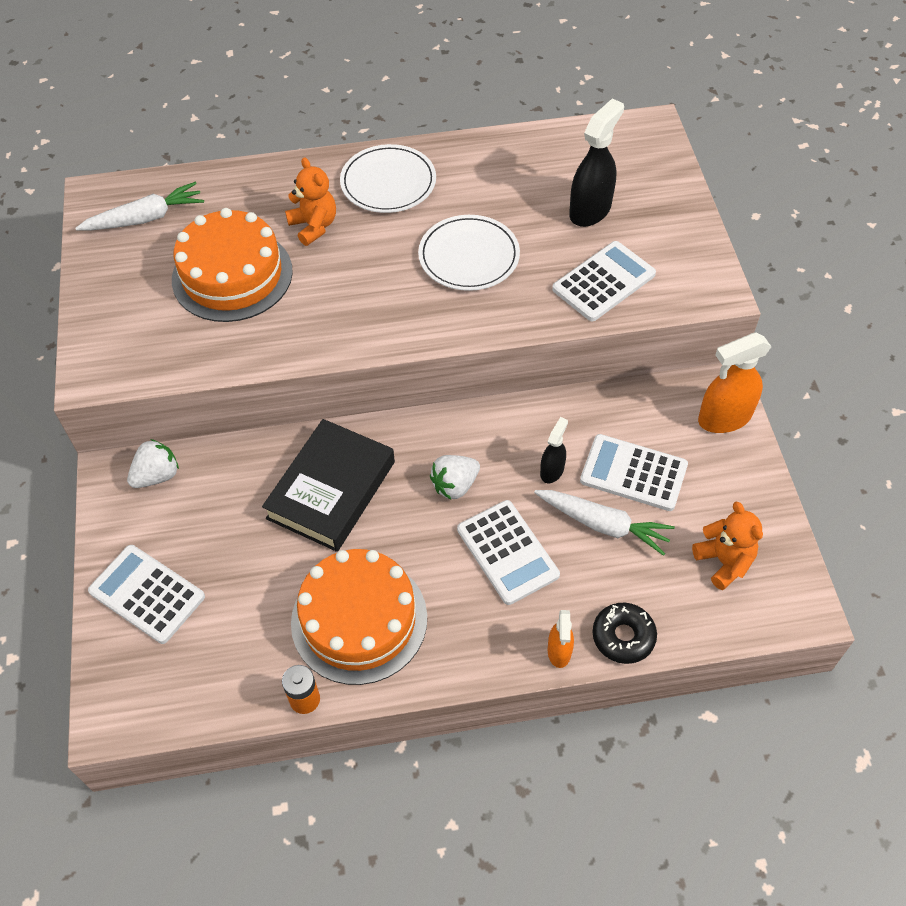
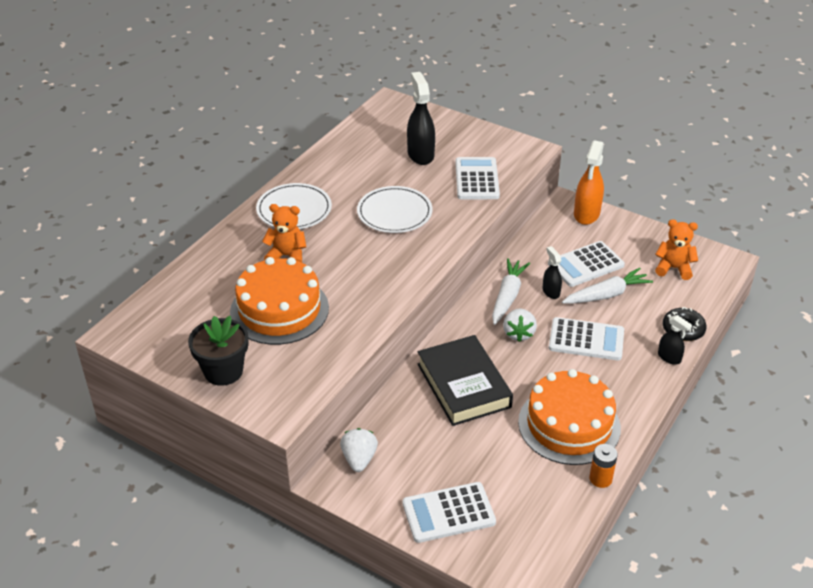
camera: 50 degrees left, 15 degrees down
(113, 297) = (223, 371): none -> black flower pot
(146, 218) = (173, 322): white carrot -> white carrot (507, 296)
(559, 651) = (669, 358): orange spray bottle -> black spray bottle

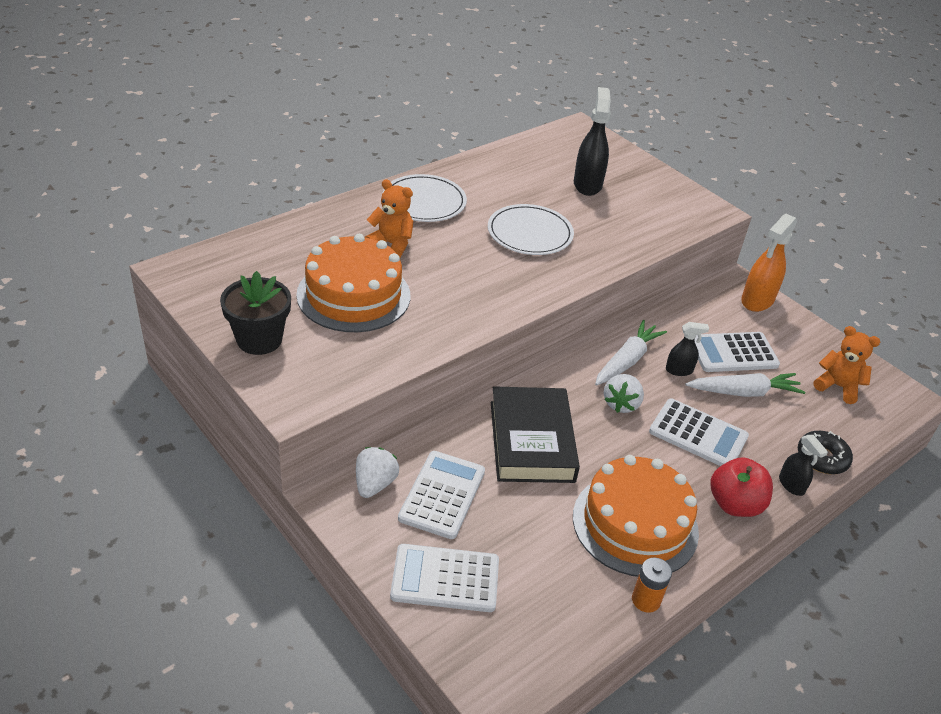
camera: 15 degrees right, 0 degrees up
(477, 179) = (638, 224): white calculator -> white calculator (442, 495)
(551, 292) = (679, 370): black spray bottle -> black spray bottle turned 90 degrees clockwise
(634, 386) = (734, 504): none -> red apple

